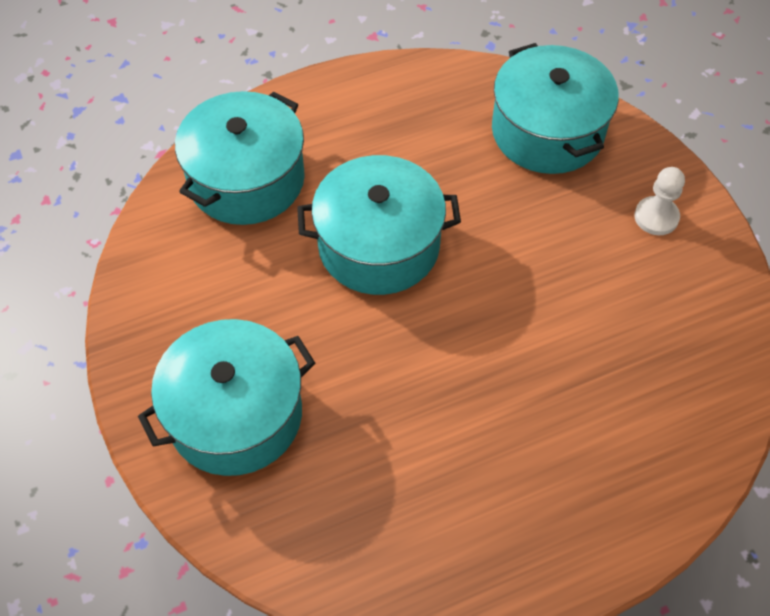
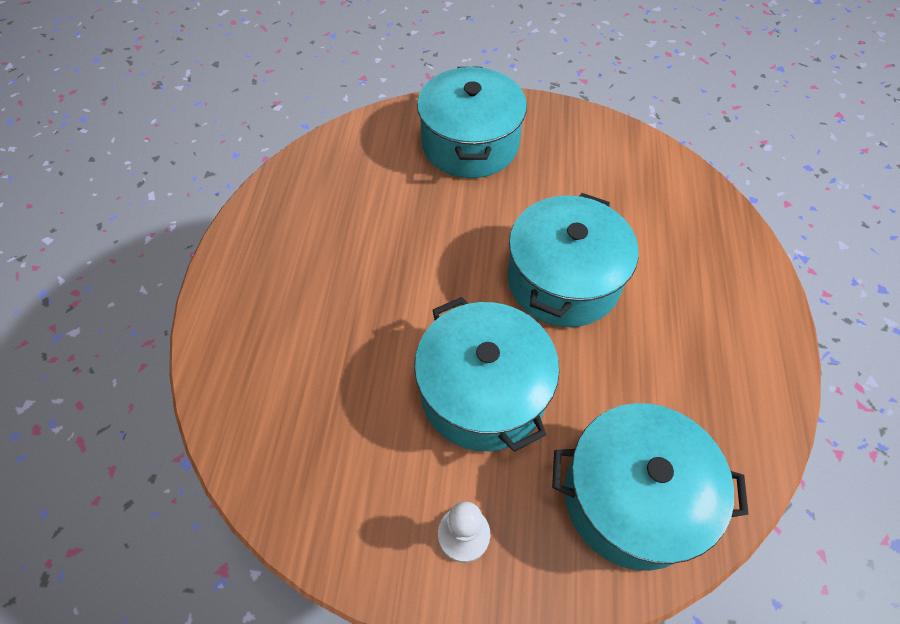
camera: 120 degrees right, 0 degrees up
(246, 179) = (680, 223): turquoise pot -> turquoise pot (483, 392)

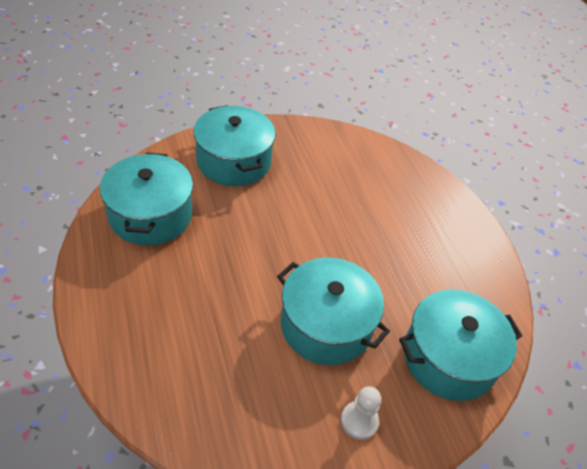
camera: 30 degrees left, 10 degrees down
(563, 280) = (342, 236): turquoise pot -> turquoise pot (150, 215)

